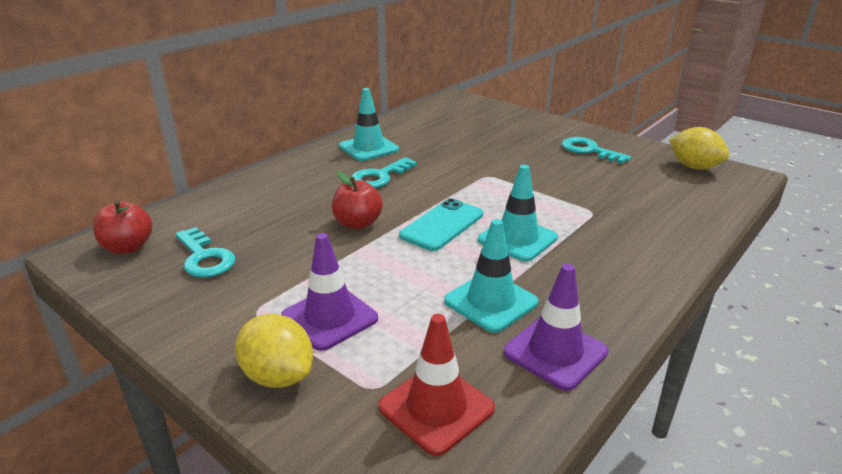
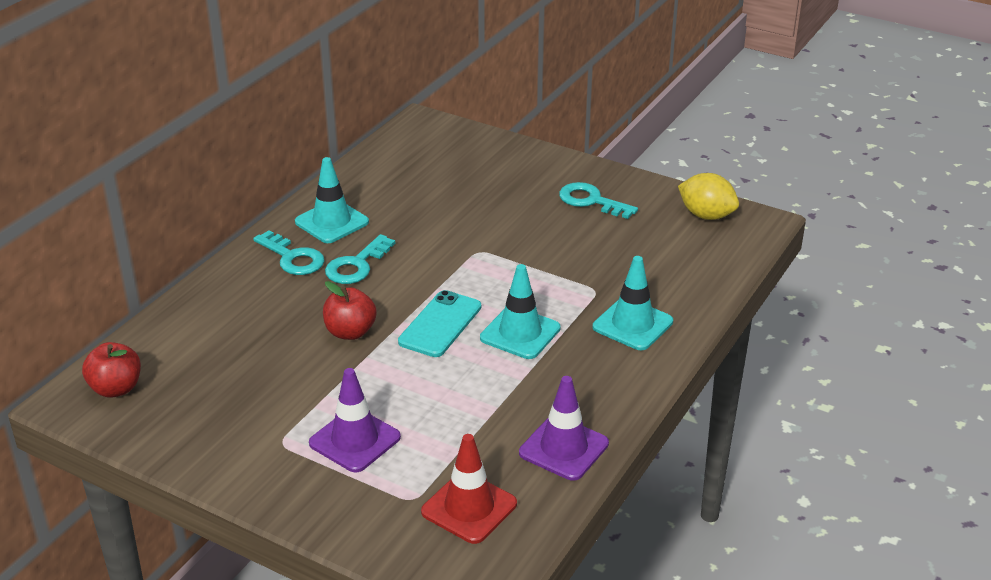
camera: 10 degrees left, 5 degrees up
(204, 258) = (204, 391): turquoise key -> turquoise key (293, 258)
(278, 376) = (327, 499): yellow lemon -> none
(491, 302) = (502, 407): turquoise traffic cone -> turquoise traffic cone (632, 324)

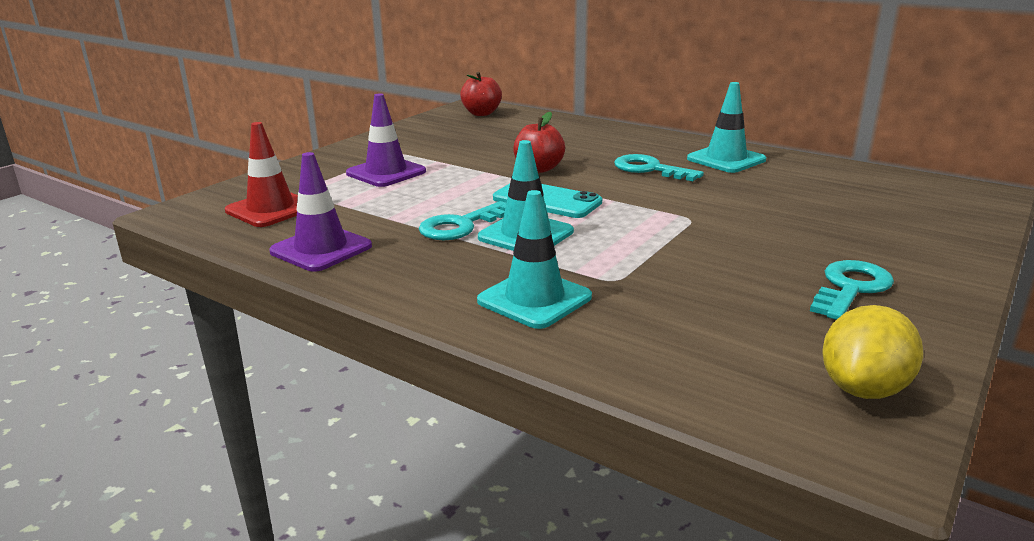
camera: 95 degrees right, 10 degrees down
(293, 258) = (657, 149): turquoise key -> turquoise key (460, 226)

